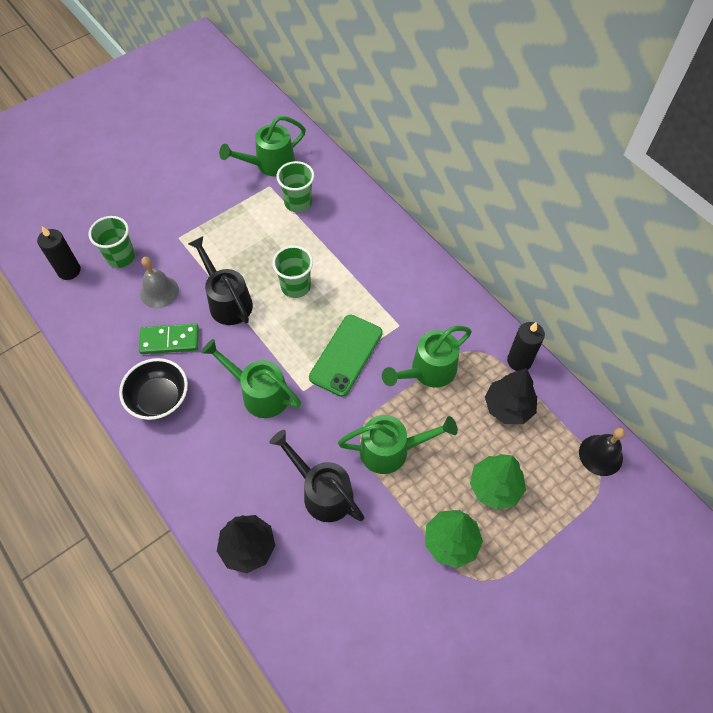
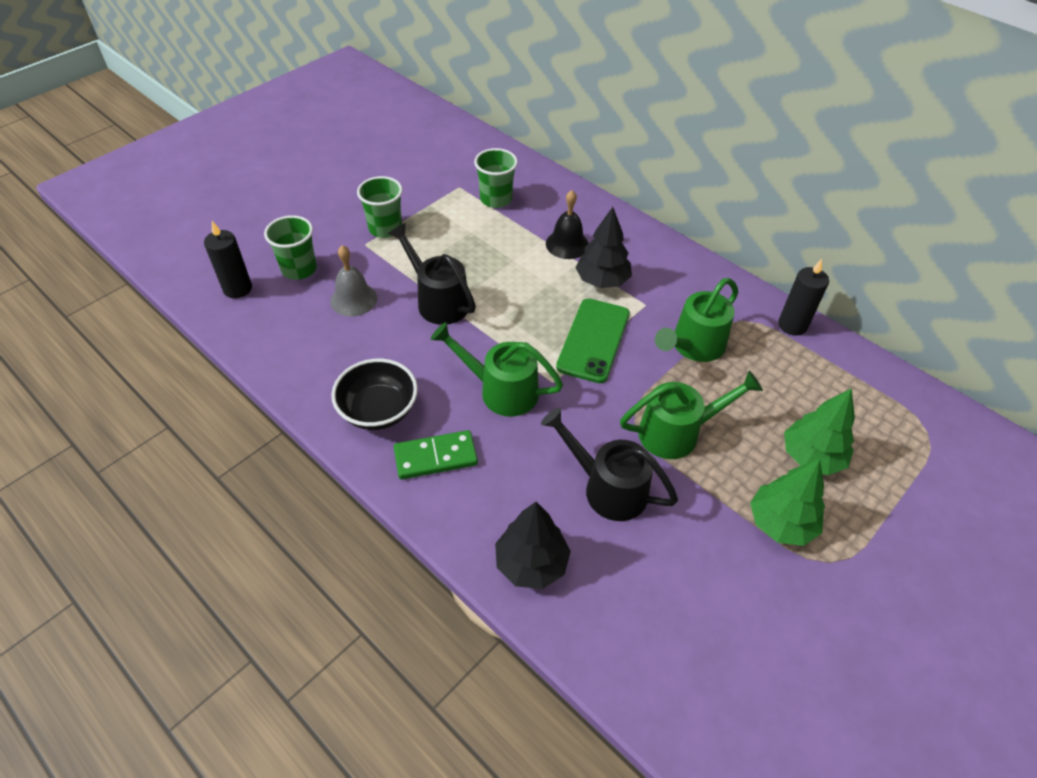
camera: 10 degrees left, 10 degrees down
(169, 340) = (377, 347): green domino -> green domino (435, 457)
(269, 164) = (454, 167): green watering can -> none
(296, 286) = (515, 278): green cup -> green cup (385, 228)
(508, 407) = (797, 372): black tree -> black tree (602, 280)
(600, 455) = (918, 408): black bell -> black bell (567, 244)

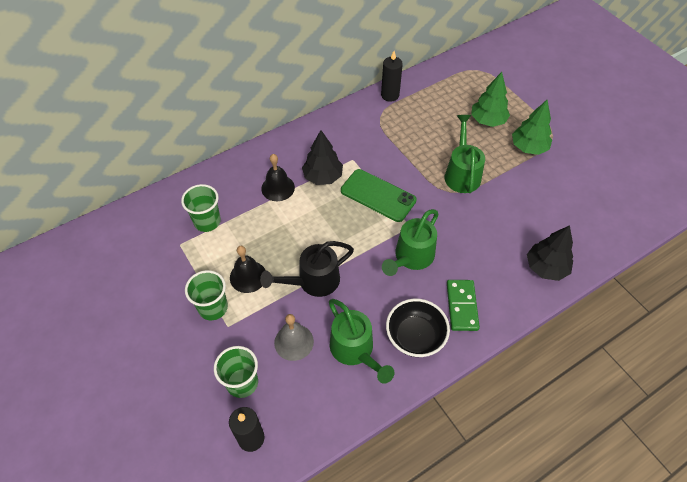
camera: 75 degrees left, 5 degrees up
(431, 246) = (248, 276): none -> black bell
(606, 487) = (497, 218): black watering can -> none
(693, 347) = (396, 146): green watering can -> green watering can (355, 351)

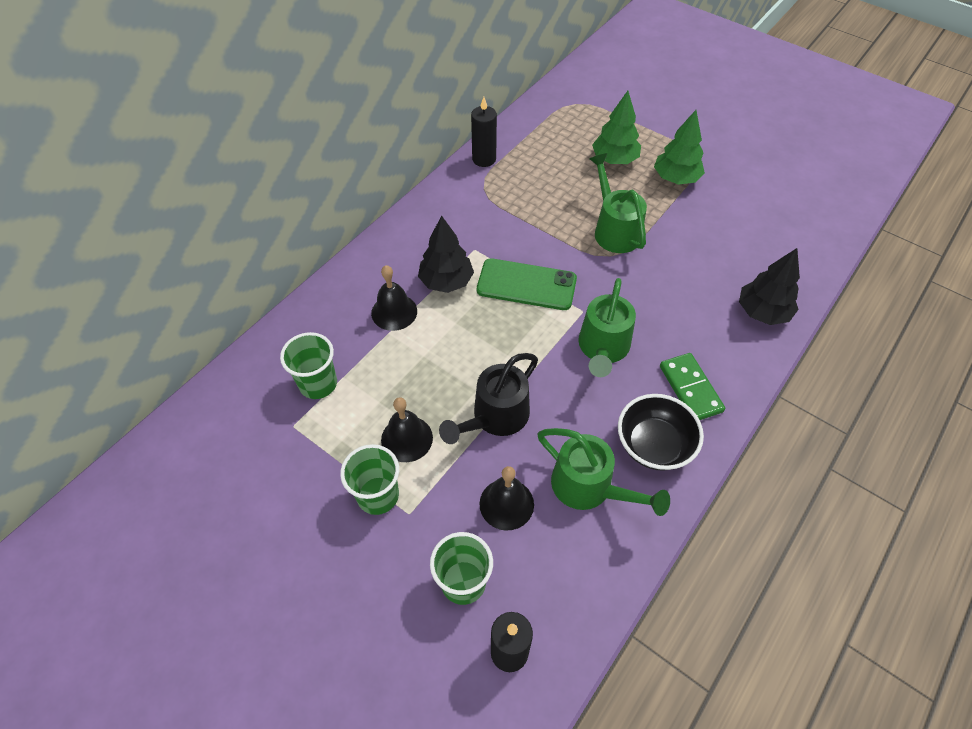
camera: 20 degrees left, 0 degrees up
(294, 342) = (506, 504): grey bell -> black bell

